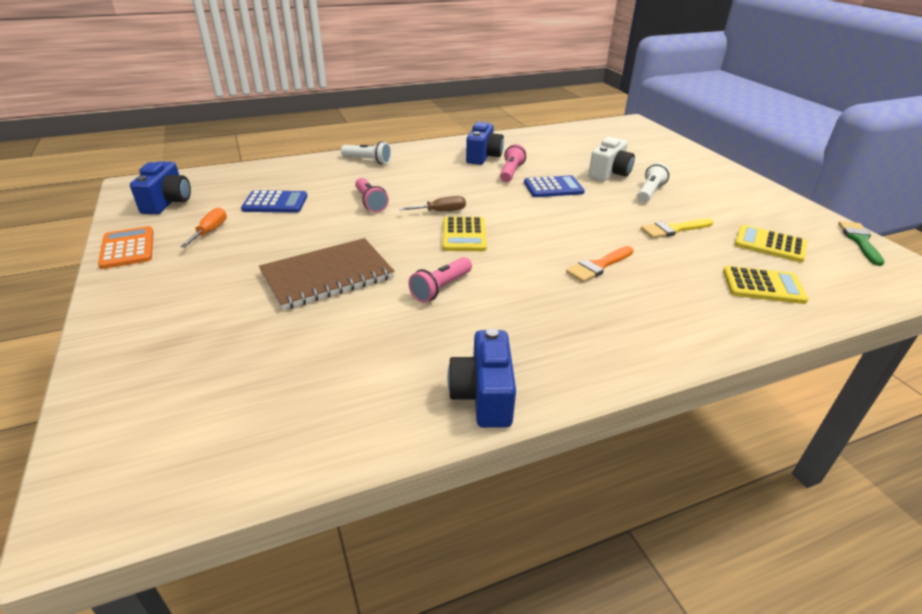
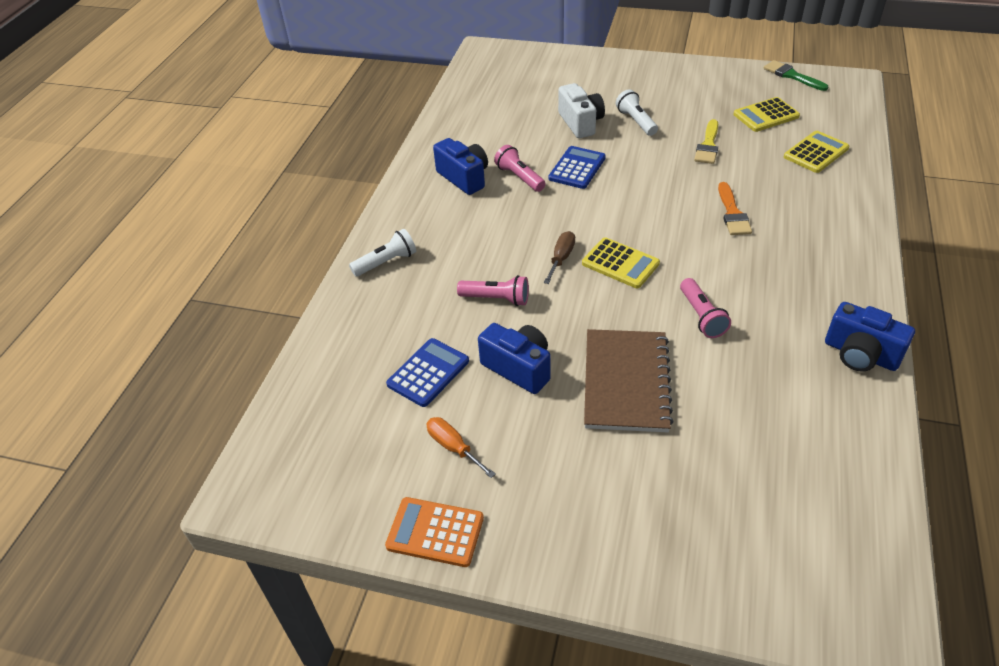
camera: 50 degrees left, 10 degrees up
(168, 202) = (335, 470): blue camera -> blue camera (518, 368)

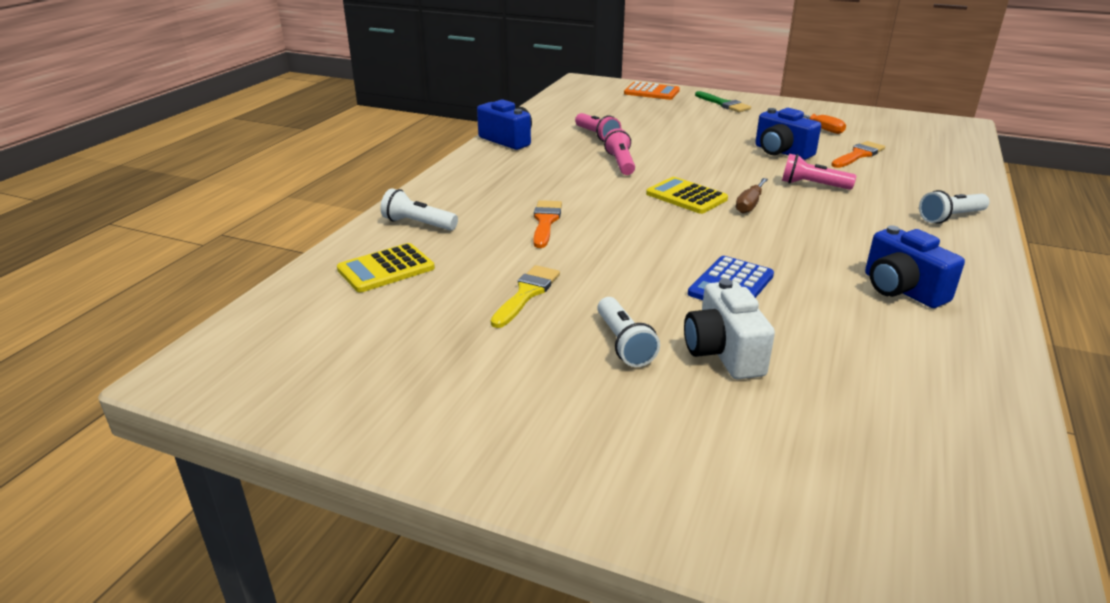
camera: 175 degrees left, 15 degrees down
(428, 373) = (858, 155): blue calculator -> orange brush
(435, 532) = (821, 109): orange calculator -> orange calculator (651, 92)
(519, 177) = (816, 282): pink flashlight -> pink flashlight (597, 135)
(626, 382) = (694, 142): brown notebook -> none
(766, 115) = (402, 327): yellow calculator -> none
(792, 76) = (276, 401): green brush -> green brush (724, 104)
(834, 197) = (418, 224): none -> white flashlight

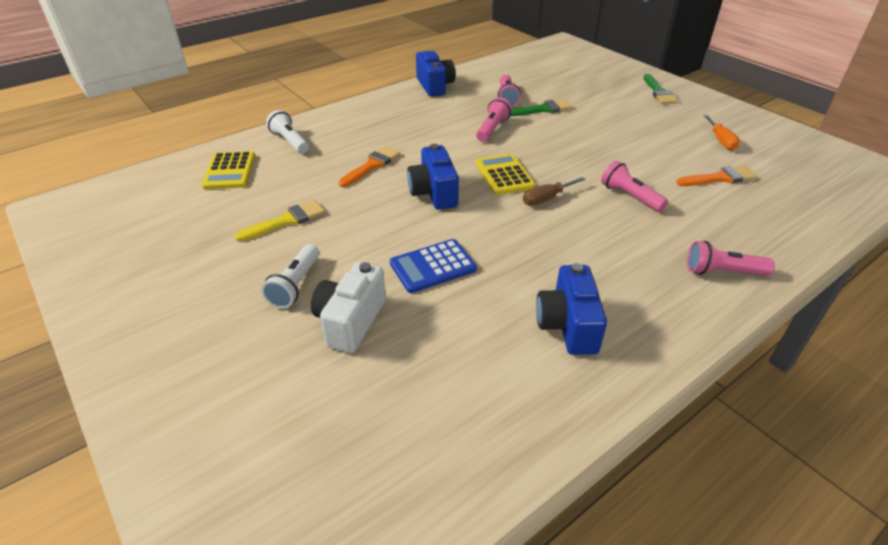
camera: 30 degrees right, 10 degrees up
(386, 269) = (230, 171): yellow calculator -> yellow calculator turned 90 degrees counterclockwise
(643, 138) = (542, 109): none -> green brush
(651, 92) = (608, 65): orange calculator -> none
(781, 152) = (646, 155): blue camera -> blue camera (434, 193)
(950, 217) = (722, 272): white flashlight -> pink flashlight

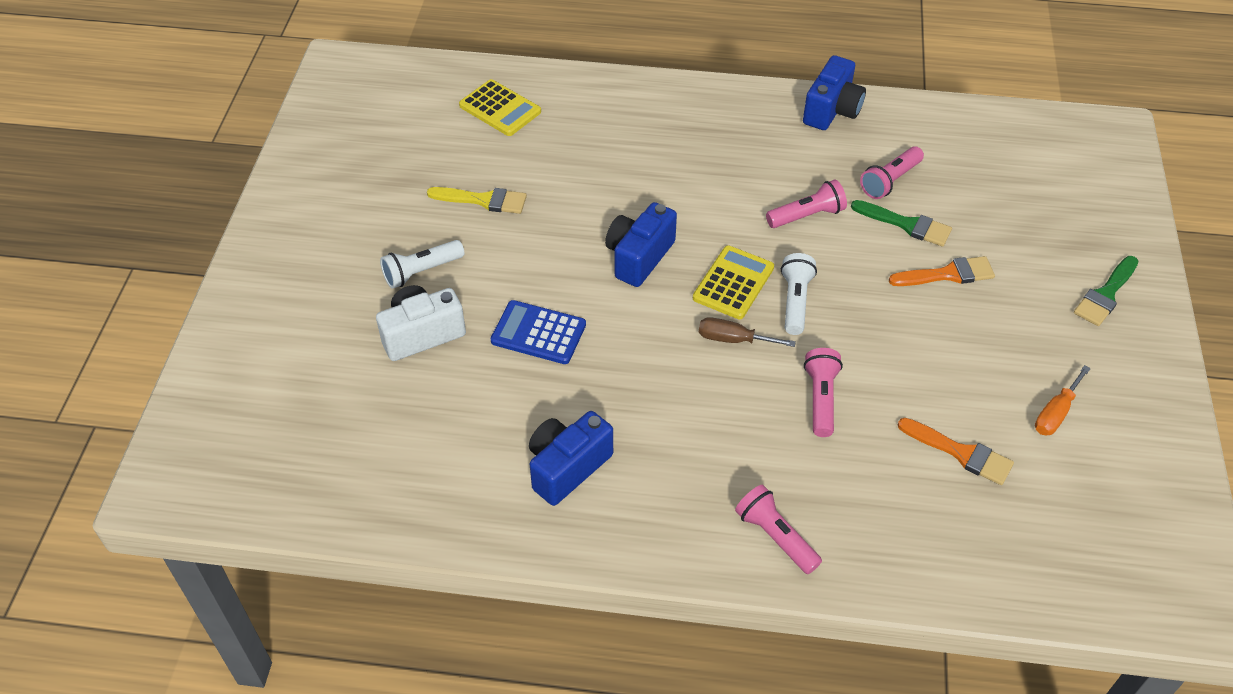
camera: 45 degrees right, 10 degrees up
(230, 171) = (500, 109): yellow calculator -> yellow calculator turned 90 degrees counterclockwise
(290, 141) = (589, 102): white flashlight -> white flashlight (795, 301)
(372, 165) = (626, 184): orange brush -> orange brush (947, 274)

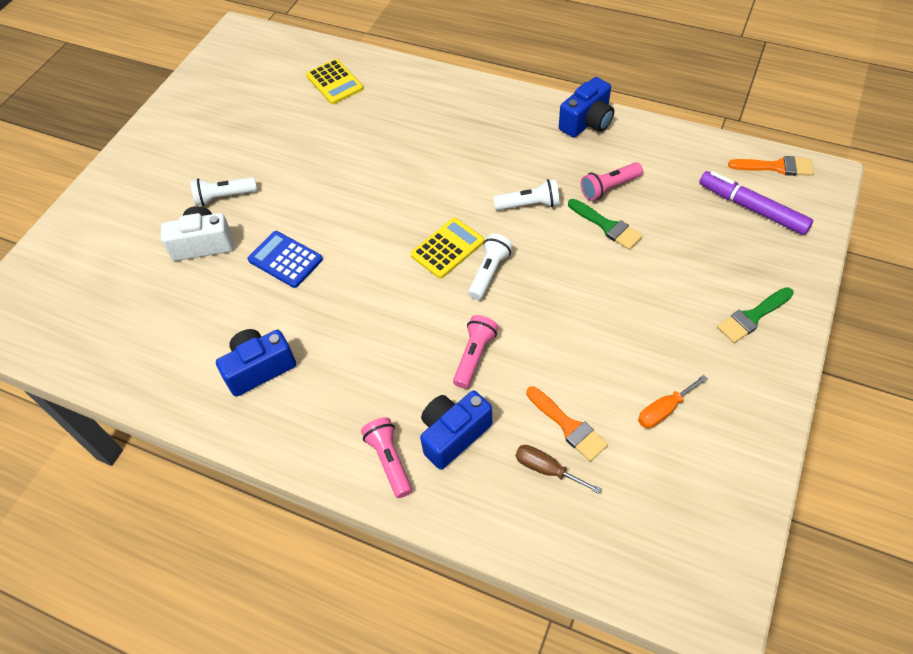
camera: 20 degrees right, 5 degrees up
(483, 200) = (292, 150): yellow brush -> none
(639, 257) = (385, 214): blue camera -> blue camera (453, 435)
(733, 339) = (427, 294): brown screwdriver -> brown screwdriver (546, 469)
(807, 216) = (529, 204): pink flashlight -> white flashlight
(947, 274) = (623, 274): orange brush -> orange brush (776, 167)
(1055, 177) = (752, 208): none -> purple marker

